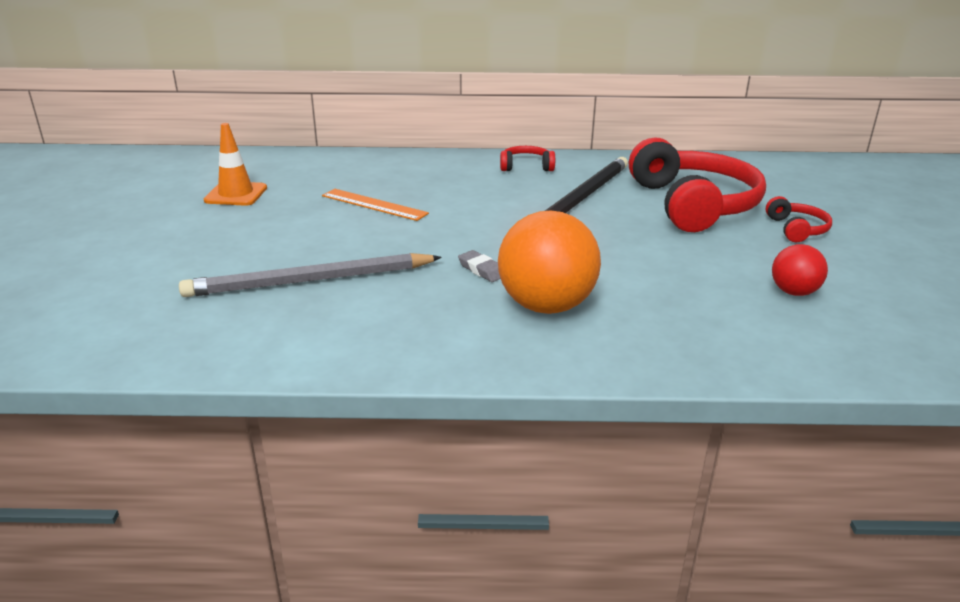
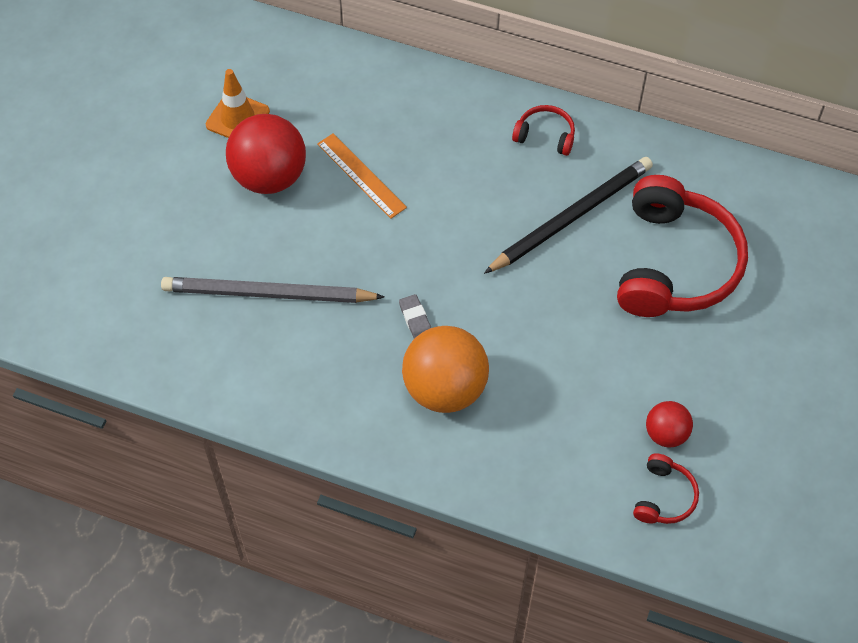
camera: 20 degrees right, 30 degrees up
(281, 217) = (269, 177): none -> red ball
(796, 229) = (746, 338): red headphones -> red headphones (664, 497)

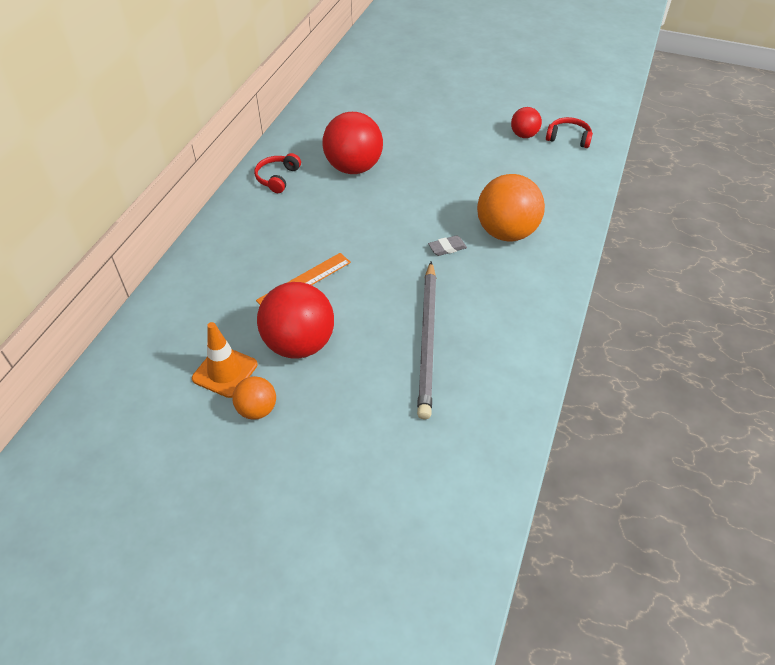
camera: 90 degrees left, 10 degrees down
(189, 149) = (257, 409): none -> orange ball
(571, 217) = (353, 168): black pencil -> red ball
(675, 263) = (394, 125): red headphones -> none

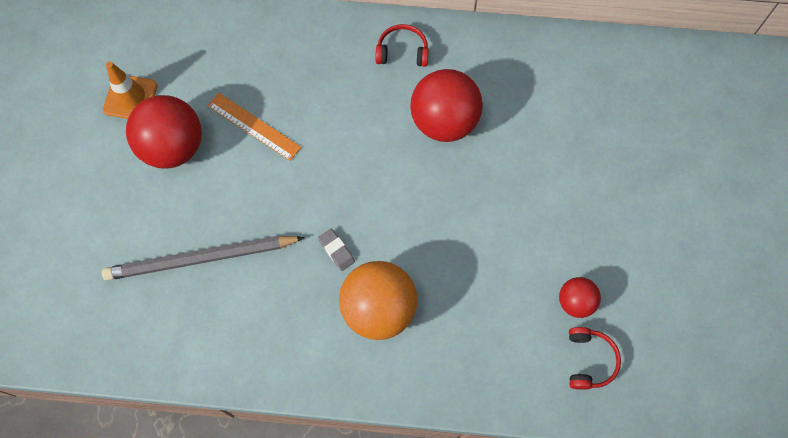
camera: 75 degrees right, 20 degrees up
(257, 409) = (94, 137): orange ball -> none

